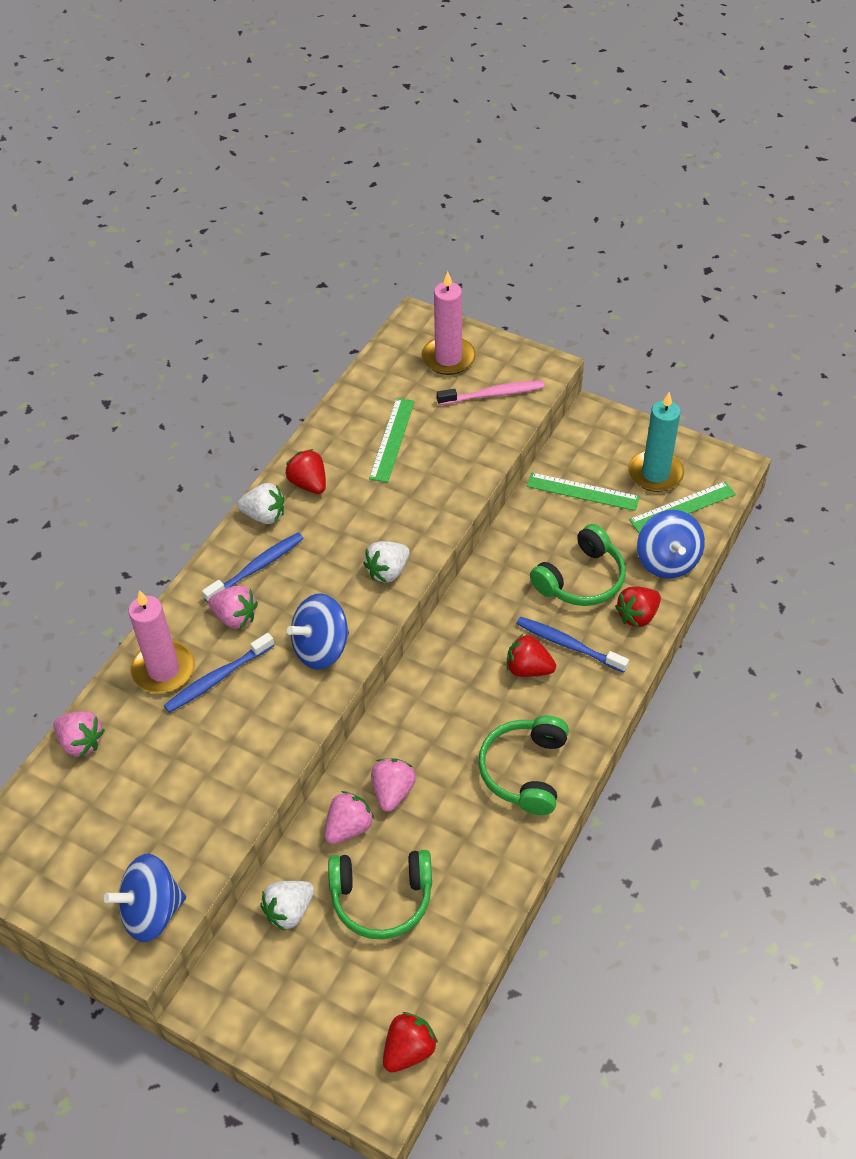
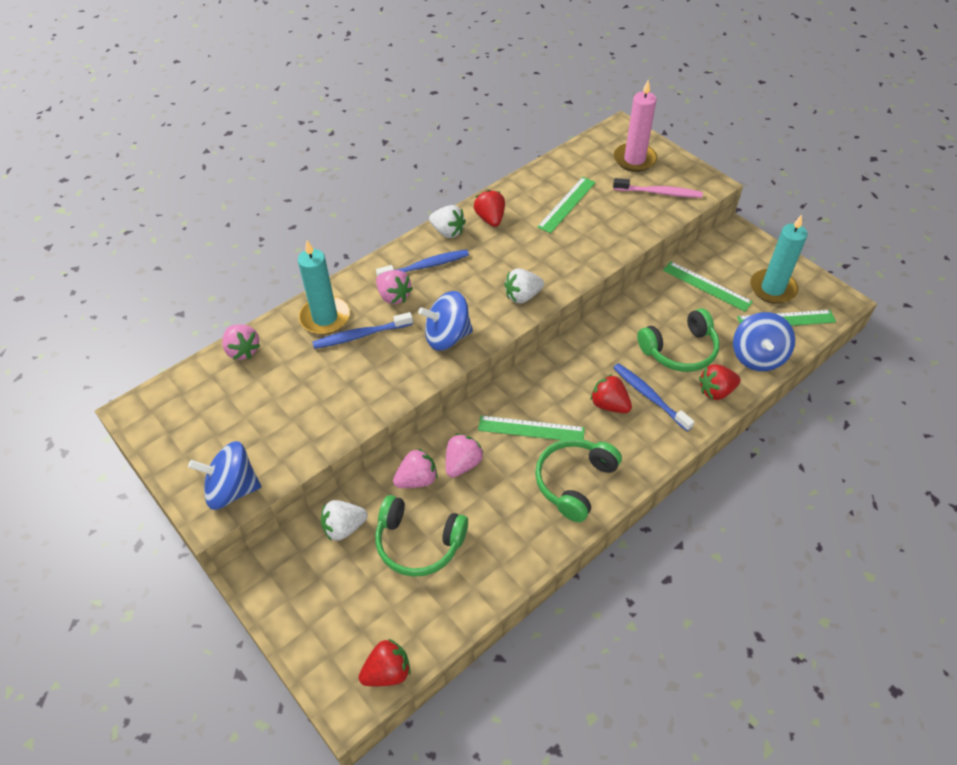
camera: 20 degrees right, 0 degrees up
(163, 670) = (325, 317): pink candle -> turquoise candle
(453, 725) = (531, 429): none -> green ruler

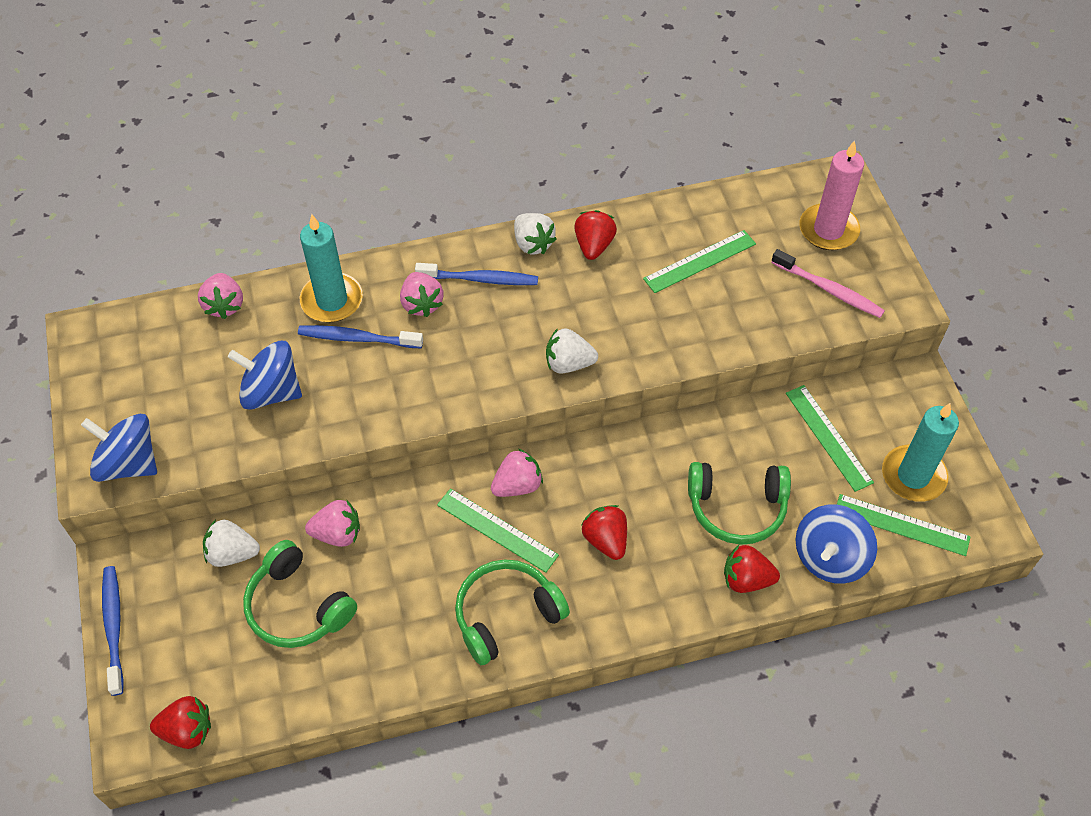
camera: 25 degrees right, 5 degrees up
(447, 336) = (451, 380): blue spinning top -> blue spinning top (271, 392)
(462, 464) = (397, 537): pink strawberry -> pink strawberry (517, 485)
(649, 396) = (660, 550): blue toothbrush -> blue toothbrush (114, 627)

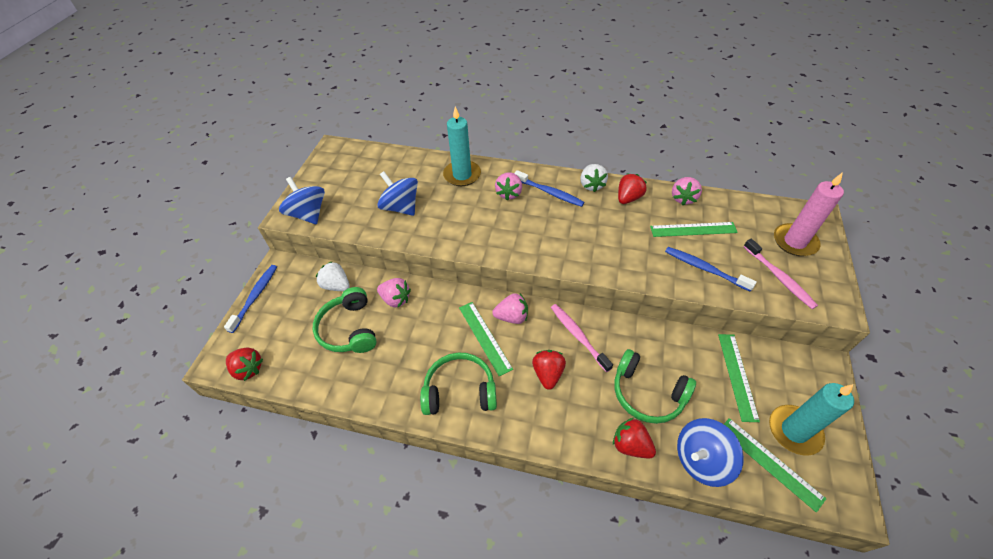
camera: 30 degrees right, 5 degrees down
(224, 305) = (407, 159): pink strawberry -> pink strawberry (683, 198)
(357, 338) = (463, 198): blue toothbrush -> blue toothbrush (705, 269)
(568, 363) = (576, 256): white strawberry -> none
(618, 472) = (578, 336): none -> pink toothbrush

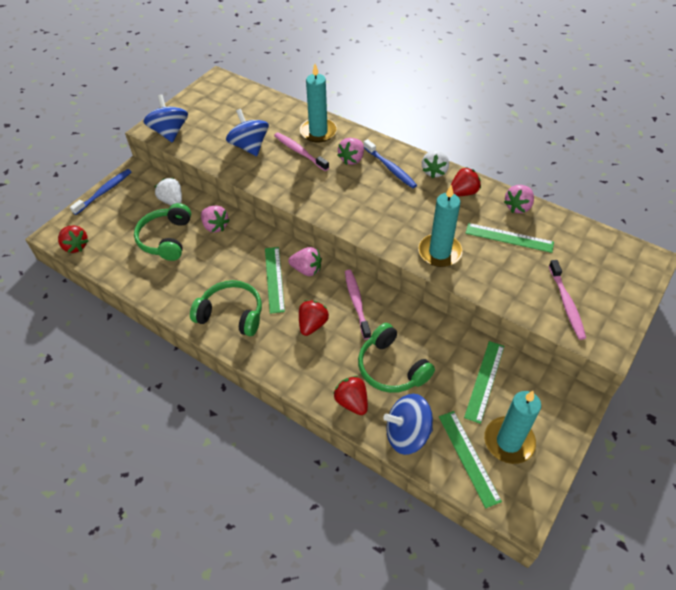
camera: 20 degrees right, 0 degrees up
(454, 199) = (299, 152): none -> pink toothbrush
(641, 262) = (439, 252): none -> turquoise candle
(705, 269) = (497, 275): blue toothbrush -> none
(794, 242) = (606, 277): pink candle -> none

